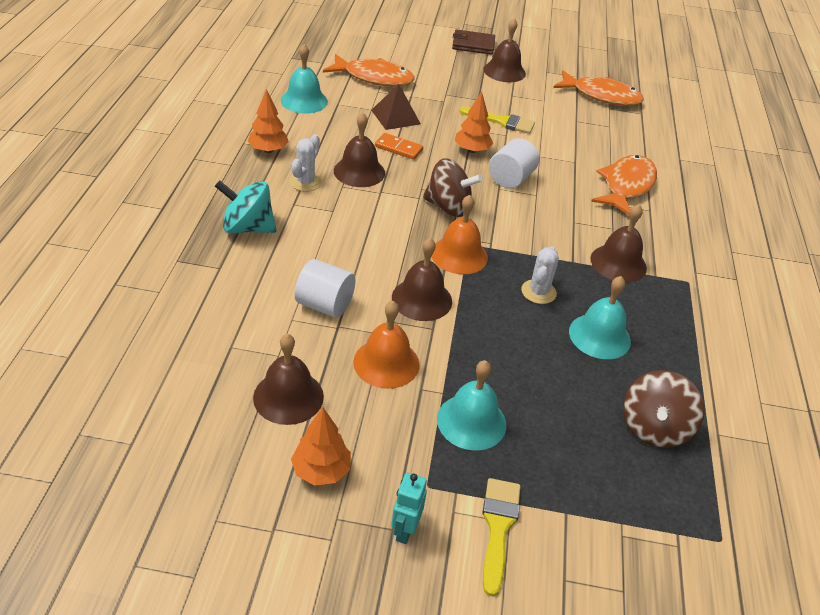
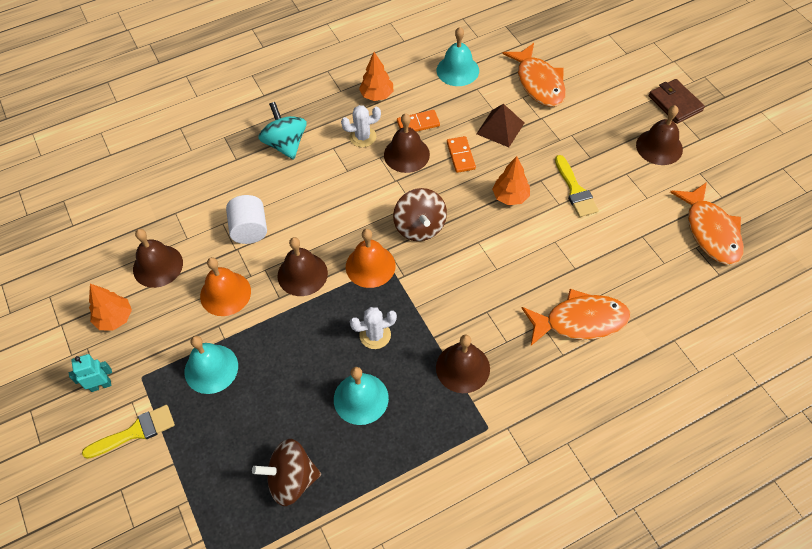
camera: 60 degrees right, 15 degrees up
(333, 148) = (418, 124): none -> orange domino
(510, 179) = (499, 241): white cylinder -> none

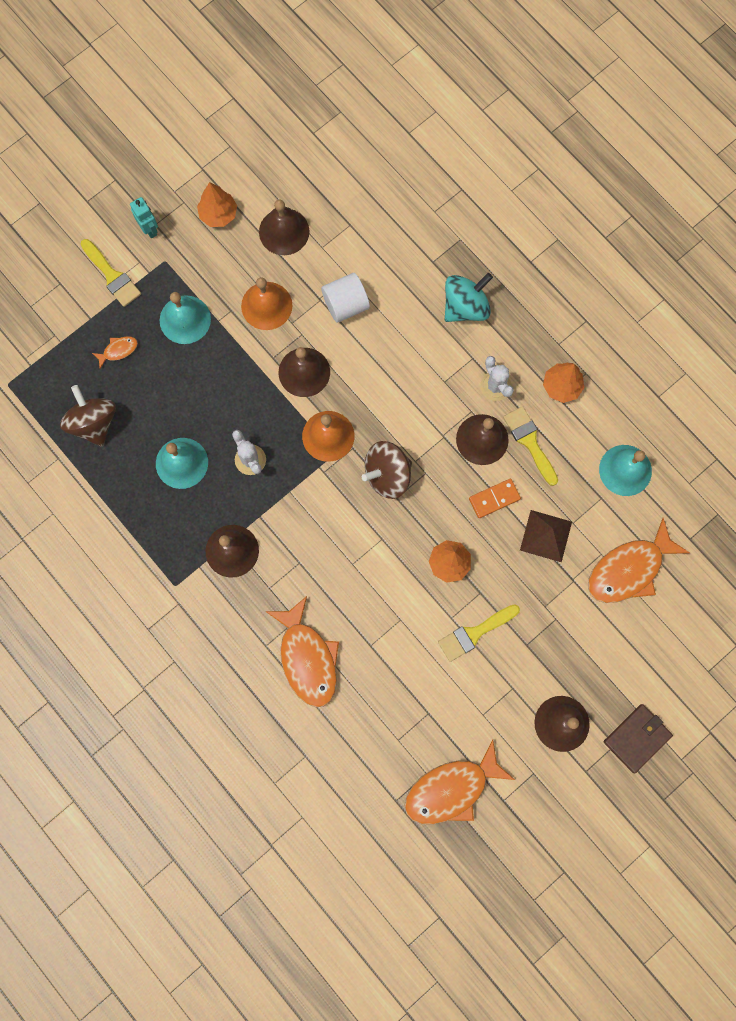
camera: 75 degrees right, 20 degrees up
(220, 440) = (118, 350): none -> orange fish
(418, 124) = (530, 442): orange domino -> yellow brush

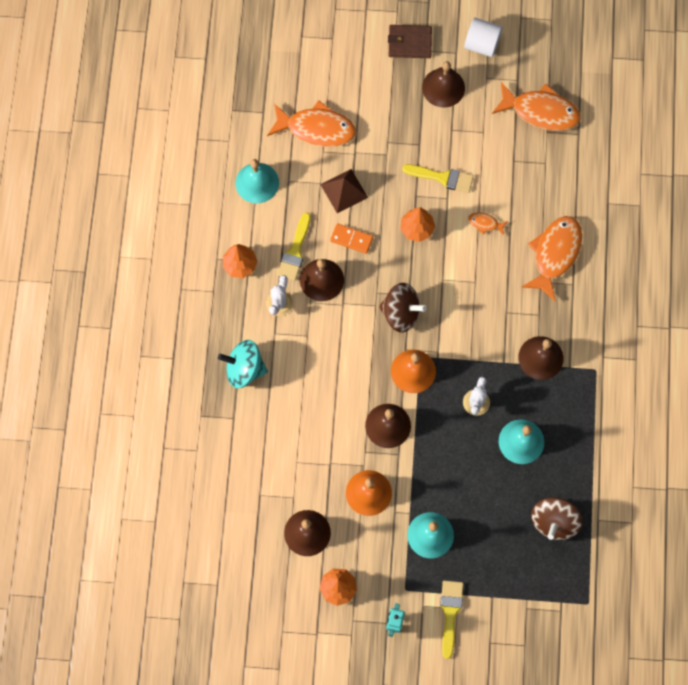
camera: 135 degrees left, 5 degrees down
(118, 350) = (494, 556): orange fish -> orange fish (485, 223)
(345, 304) = (317, 444): white cylinder -> white cylinder (482, 44)

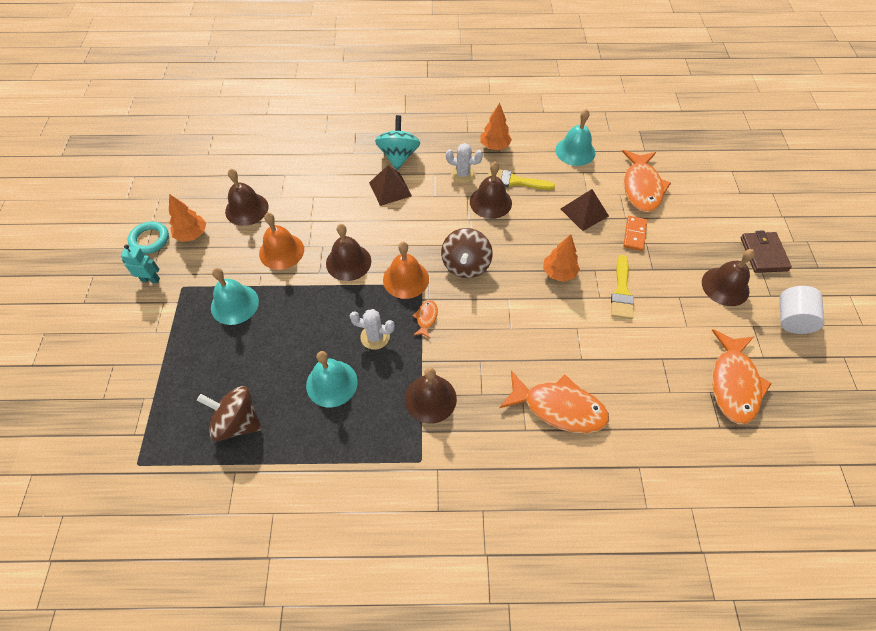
camera: 85 degrees right, 15 degrees down
(293, 381) = (390, 189): none -> brown pyramid
(341, 632) = (150, 240): none -> turquoise ring
(351, 239) = (536, 221): orange domino -> orange domino (634, 234)
(450, 613) = (151, 326): yellow brush -> none
(485, 223) = (579, 334): orange fish -> orange fish (426, 318)

